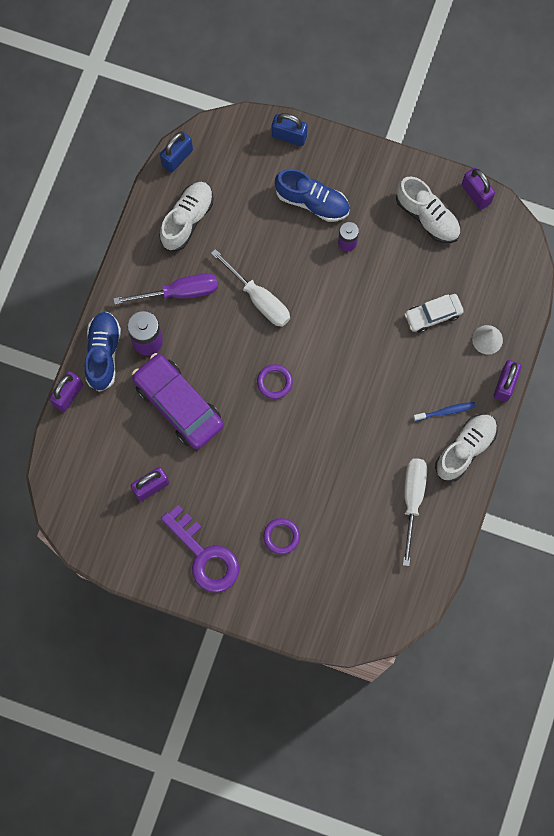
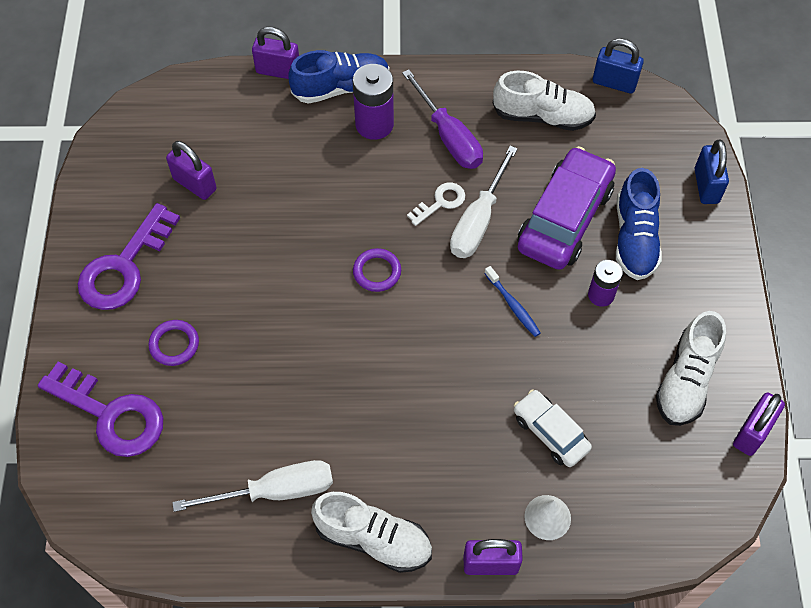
camera: 70 degrees right, 15 degrees down
(178, 404) = (308, 179): purple car -> purple car (564, 218)
(234, 319) = (441, 202): none -> white key
(320, 592) = (111, 415): none -> purple key
(445, 411) = (419, 494): blue toothbrush -> blue toothbrush (513, 305)

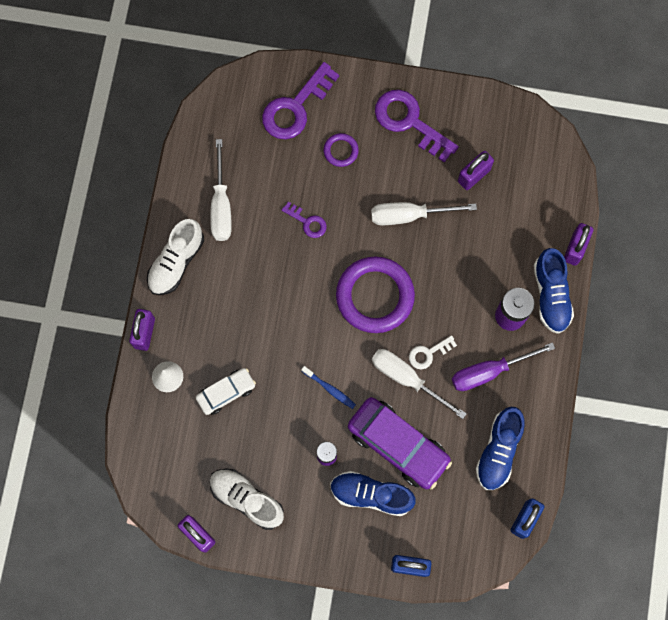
camera: 100 degrees right, 15 degrees up
(259, 248) = (409, 215): none -> white screwdriver
(285, 370) = (307, 222): none -> purple key
(377, 272) = (375, 296): purple ring -> purple ring, size x2.17
(441, 202) = (428, 353): white key -> white key turned 90 degrees clockwise
(513, 305) = (329, 389): blue toothbrush -> blue toothbrush turned 120 degrees counterclockwise
(543, 116) = (498, 451): white shoe -> blue shoe

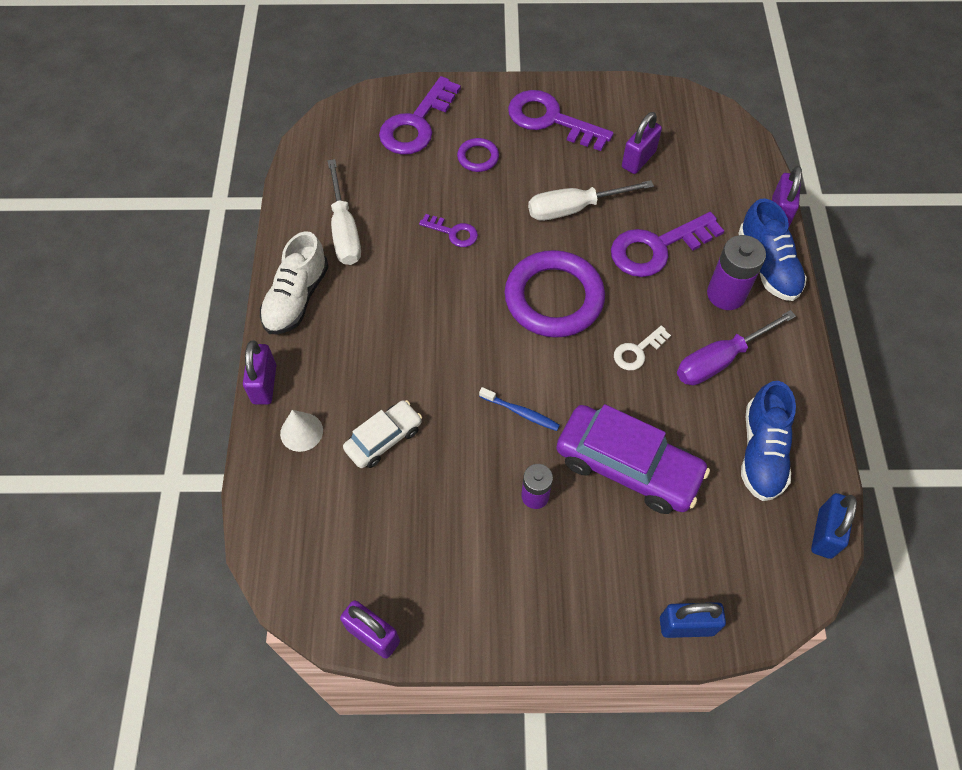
camera: 10 degrees left, 15 degrees down
(247, 499) = (435, 573): white shoe -> none
(371, 494) = (607, 537): blue shoe -> none
(407, 379) = (618, 384): white screwdriver -> none
(467, 264) = (657, 248): none -> purple key

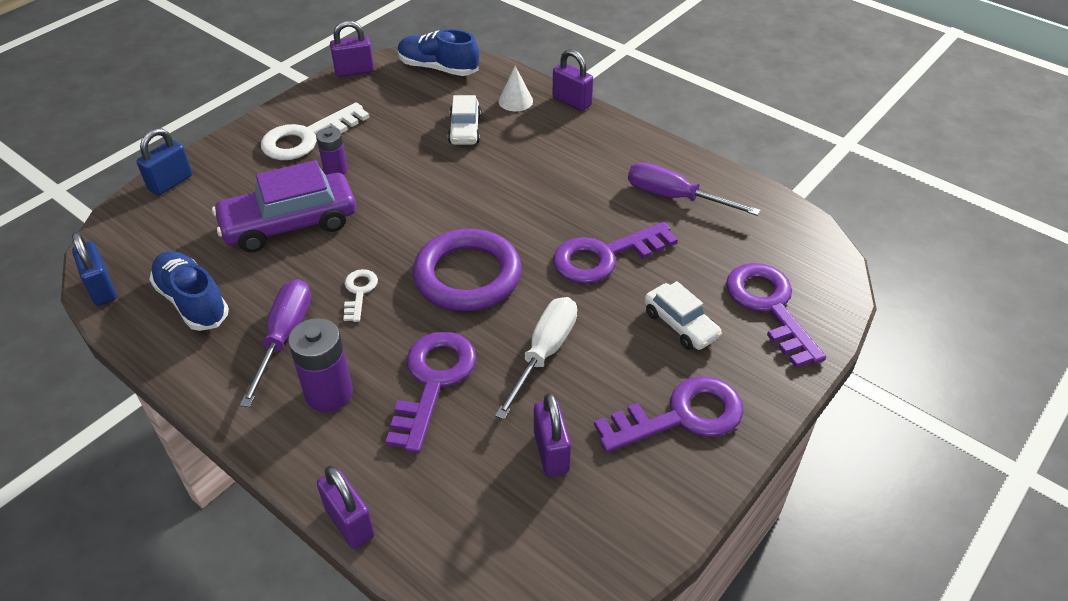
camera: 130 degrees right, 15 degrees down
(296, 298) = (631, 144): white shoe -> none
(344, 230) = (675, 197): white screwdriver -> purple screwdriver
(453, 232) = (604, 256): purple key -> purple key, size x1.94
(478, 157) = (680, 324): purple ring -> white car
(517, 568) = (307, 137): none -> white key
(521, 412) = (399, 198): blue toothbrush -> none
(768, 265) = (313, 453): blue shoe -> blue shoe (438, 68)

